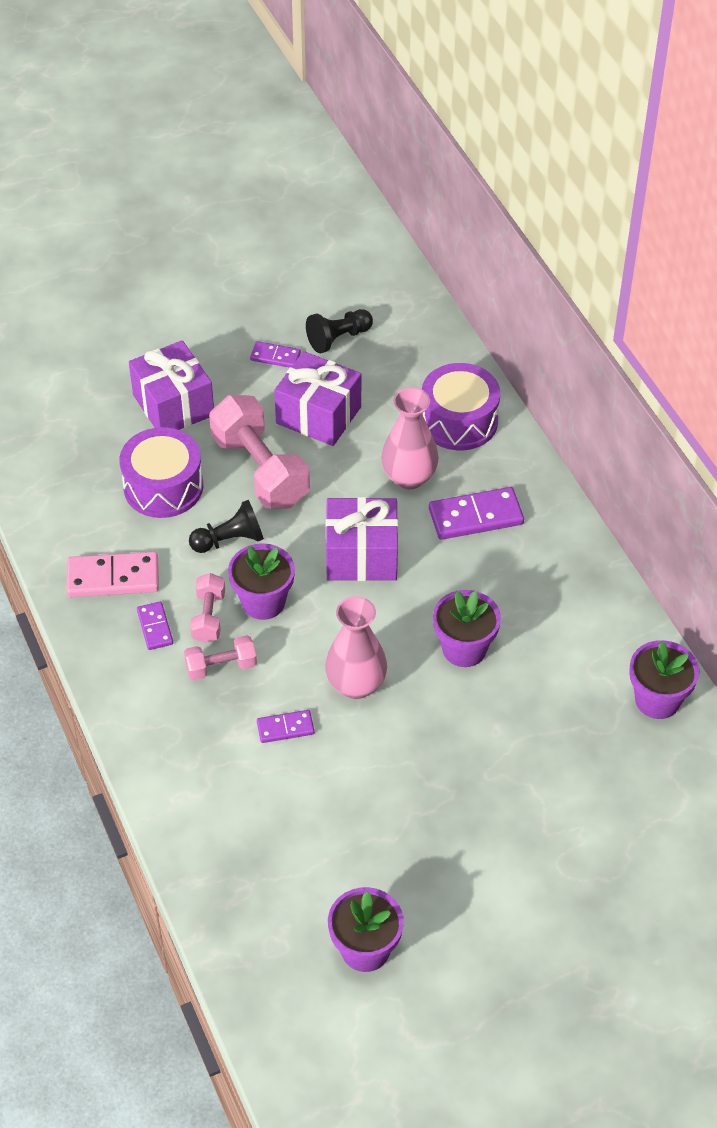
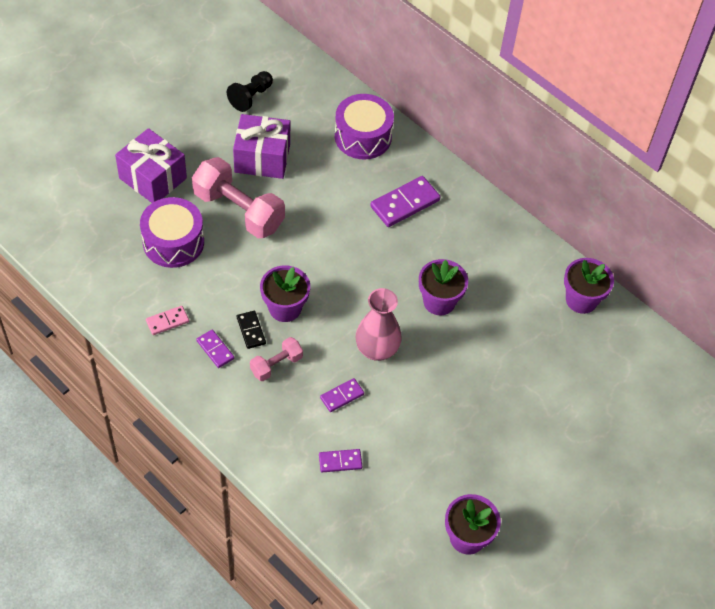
camera: 25 degrees left, 5 degrees up
(113, 578) = (167, 321): pink domino -> pink domino, size x0.57
(209, 617) = (251, 330): pink dumbbell -> black domino
(230, 540) = (240, 269): black pawn -> none
(275, 357) = (211, 122): purple domino -> purple domino (340, 461)
(361, 555) = (339, 254): purple gift -> none
(409, 477) = (346, 187): pink vase -> none

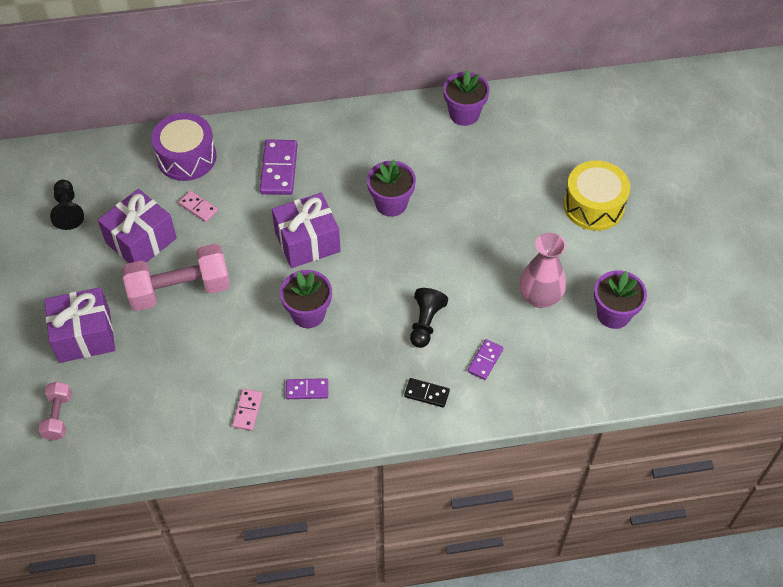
camera: 50 degrees left, 0 degrees up
(173, 242) = (168, 359): purple drum -> none
(251, 330) = (310, 352): black domino -> black domino (426, 394)
(276, 365) = (358, 353): pink dumbbell -> pink dumbbell (58, 416)
(323, 174) = (198, 207): none -> pink domino
(342, 396) = (425, 323): purple domino -> black pawn
(351, 266) = (307, 242): none -> purple gift
(377, 349) = (401, 272): pink vase -> pink vase (540, 297)
(571, 457) = (593, 206): none -> yellow drum

